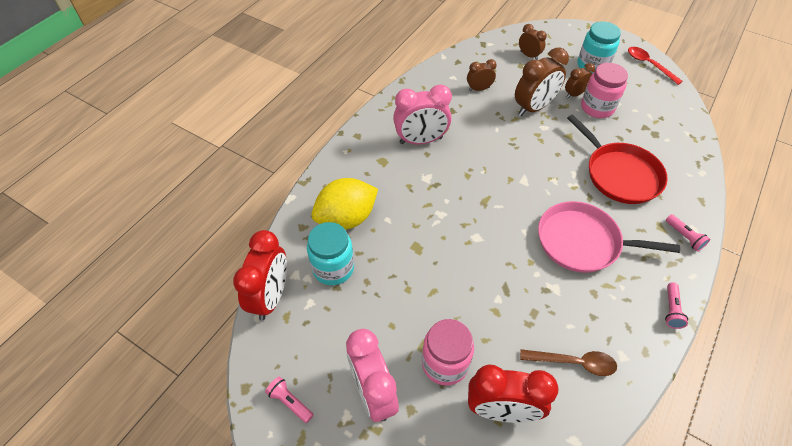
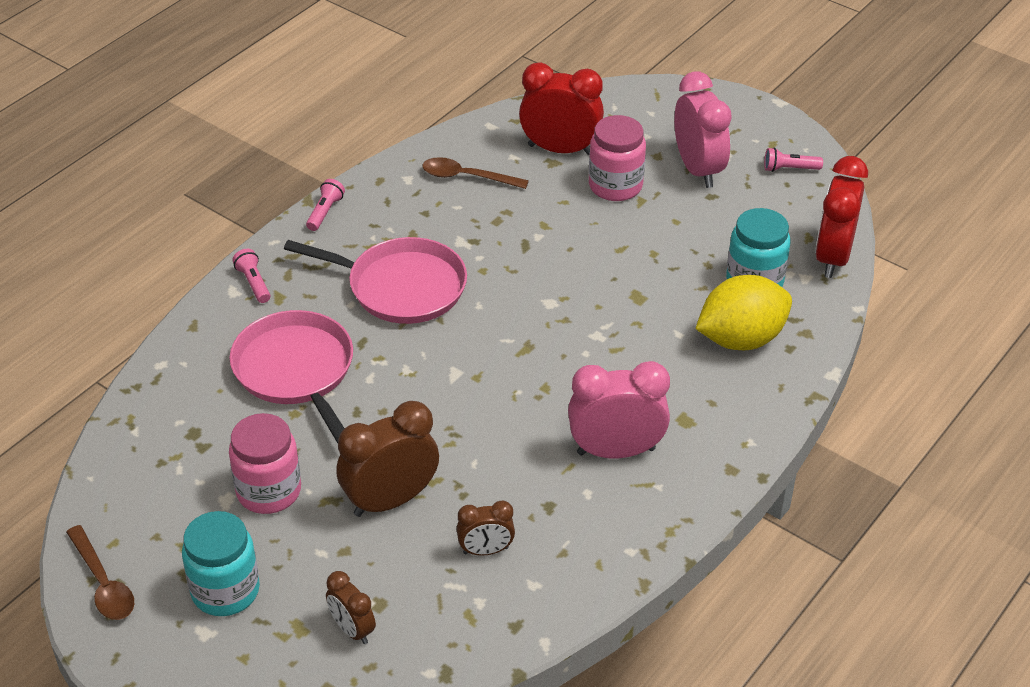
camera: 175 degrees left, 10 degrees down
(290, 402) = (789, 169): pink flashlight -> pink flashlight turned 135 degrees clockwise
(574, 94) = (298, 523): brown clock -> none
(619, 174) = (296, 371): red pan -> pink pan
(649, 65) = (103, 583): red spoon -> brown spoon

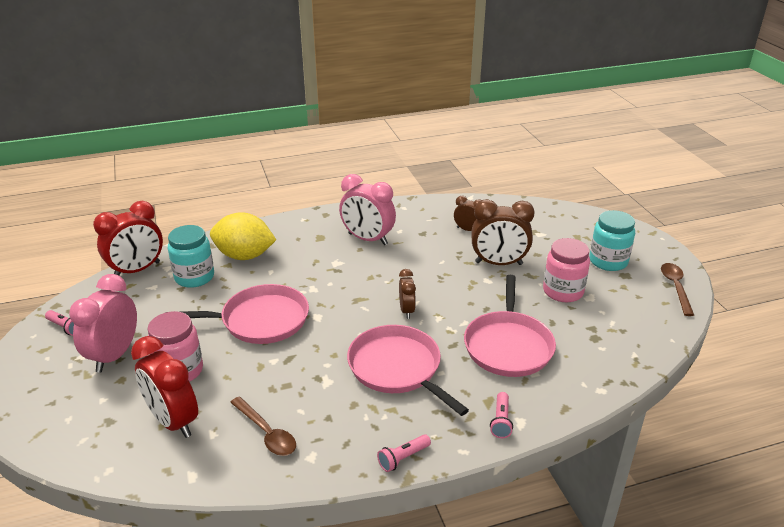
camera: 145 degrees left, 10 degrees down
(352, 629) = (552, 228): brown clock -> brown clock (407, 310)
(606, 268) = (260, 320): none -> pink pan

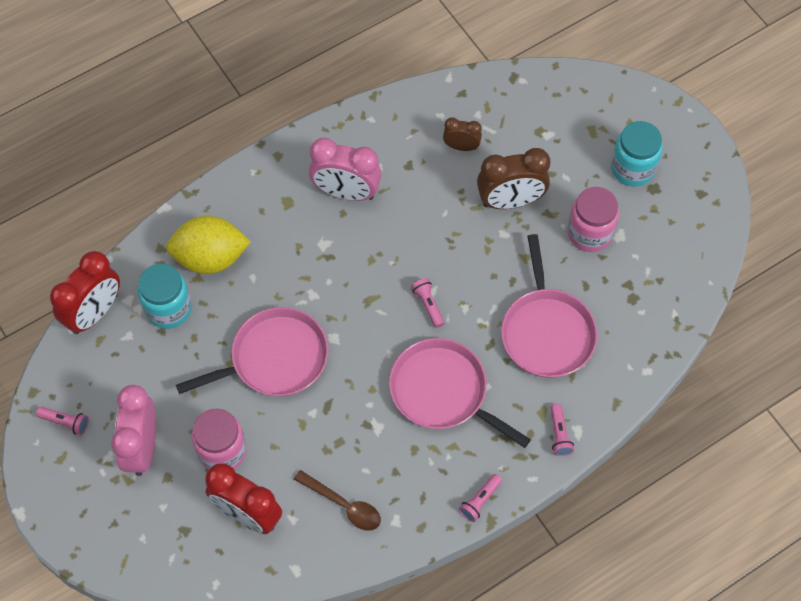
camera: 15 degrees left, 30 degrees up
(407, 310) = (428, 305): brown clock -> pink flashlight
(675, 287) = (709, 197): brown spoon -> none

